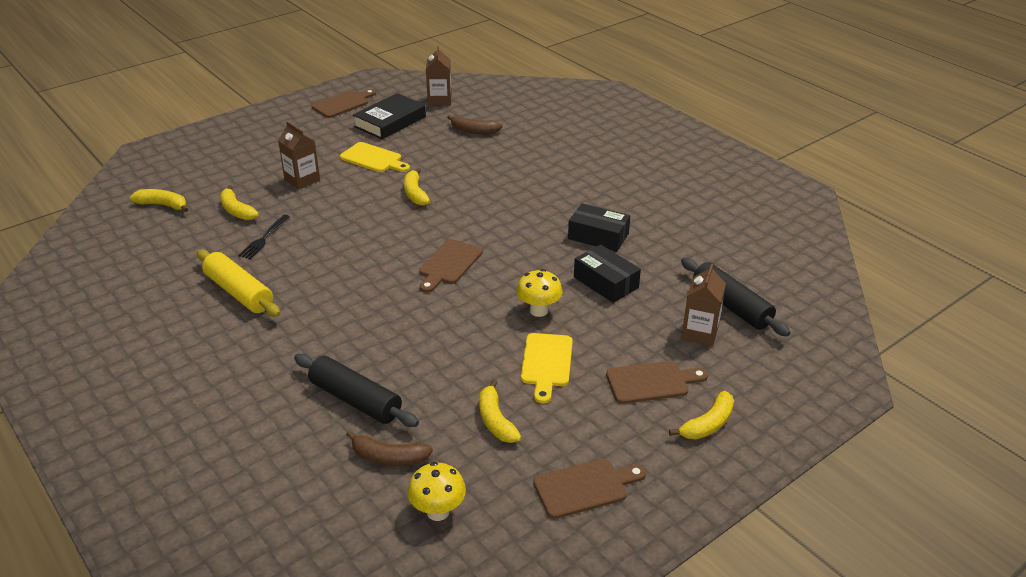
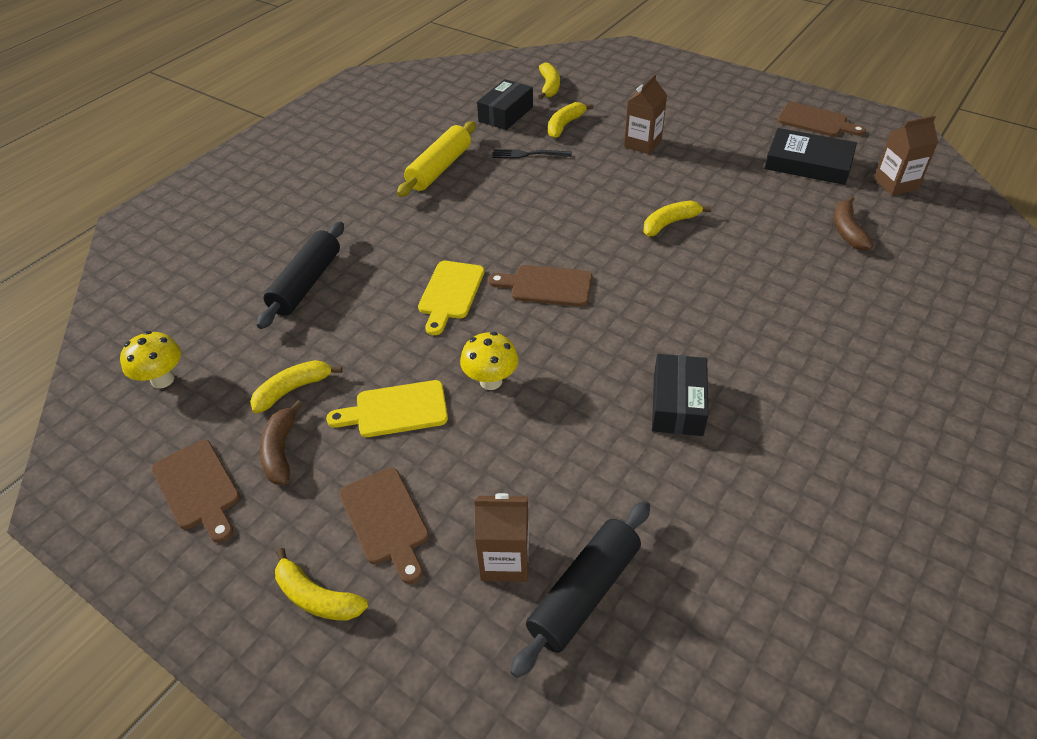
camera: 75 degrees right, 10 degrees up
(373, 159) = (719, 175): yellow cutting board -> yellow cutting board (450, 293)
(389, 457) = (231, 327): brown banana -> brown banana (281, 451)
(605, 282) = (575, 433): black box -> black box (505, 114)

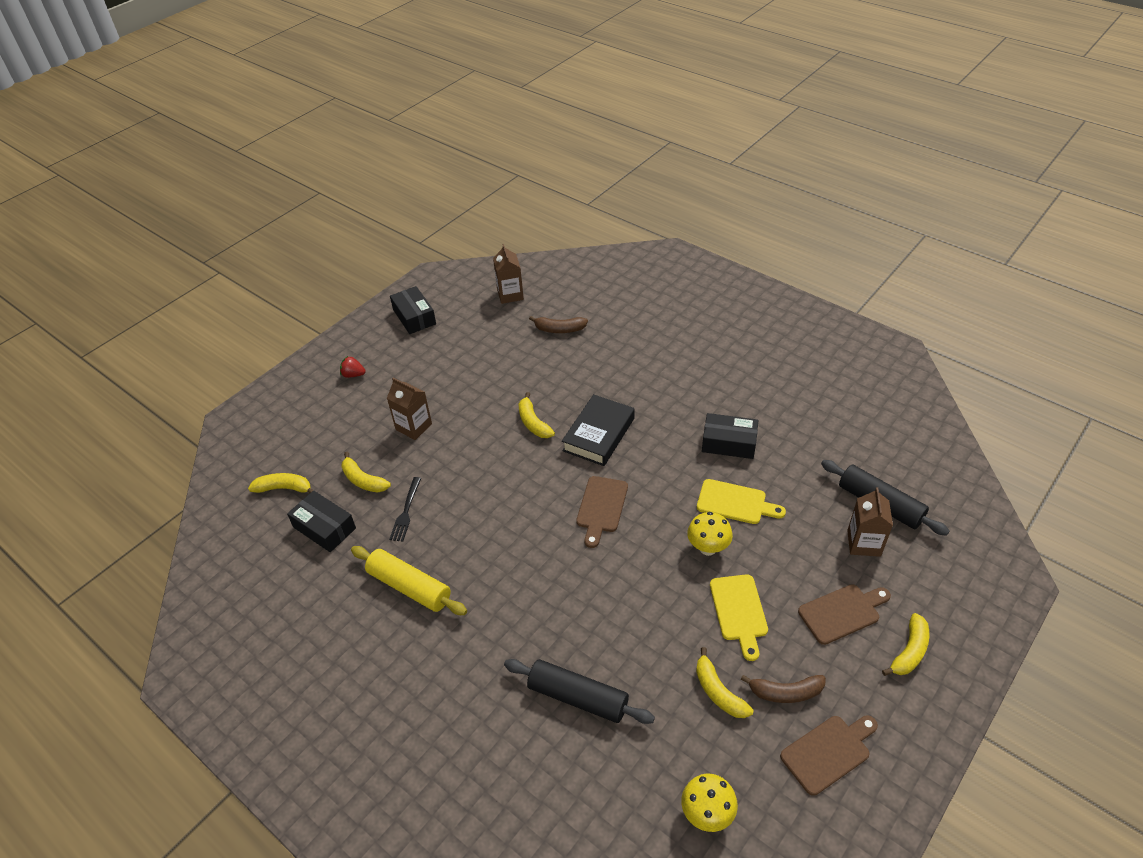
camera: 85 degrees left, 0 degrees up
(450, 293) = (604, 575): yellow cutting board -> yellow cutting board (735, 502)
(707, 98) = (353, 375): none -> red strawberry
(808, 163) = (472, 332): black book -> black book (598, 434)
(816, 121) = (414, 317): brown cutting board -> black box

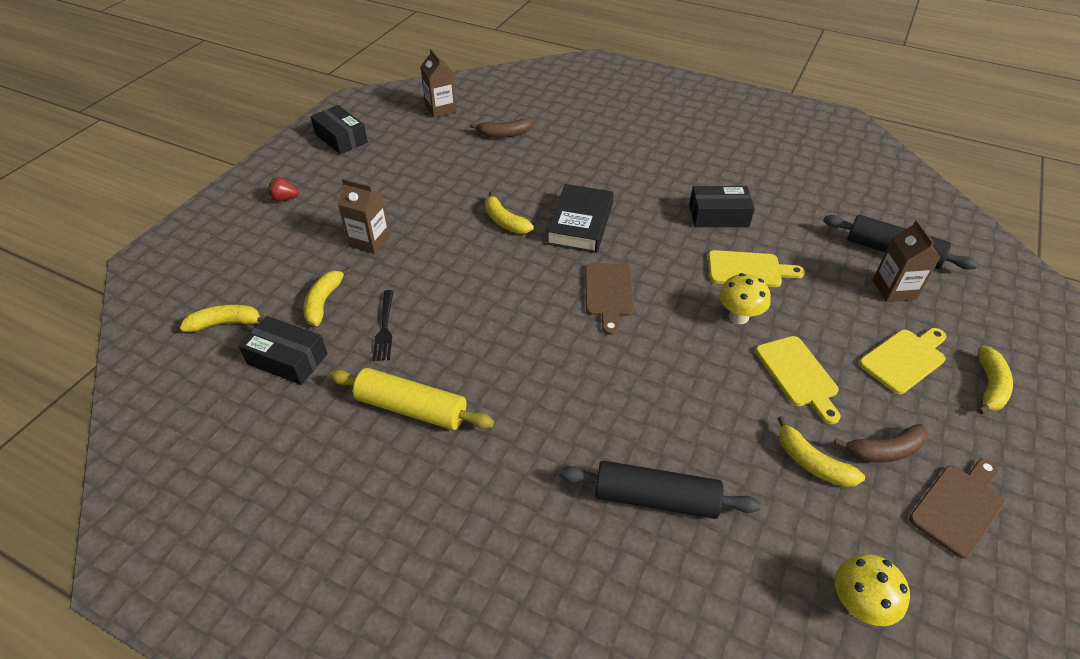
camera: 15 degrees left, 0 degrees up
(363, 480) = (324, 302): yellow banana -> yellow banana turned 75 degrees clockwise
(842, 612) = (904, 359): brown cutting board -> yellow cutting board

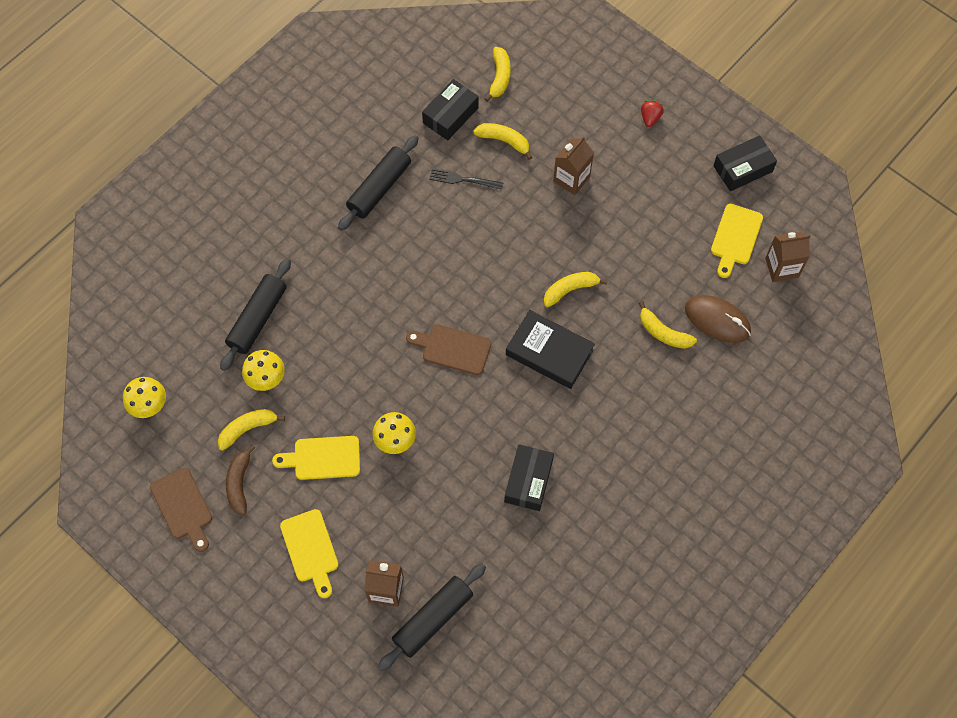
camera: 105 degrees right, 20 degrees up
(411, 408) = (379, 188): yellow rolling pin -> black rolling pin
(504, 134) = (717, 320): brown banana -> brown mouse
(735, 461) = (266, 379): none -> yellow mushroom
(748, 269) = (447, 475): yellow cutting board -> yellow cutting board (735, 238)
(989, 386) = (264, 599): yellow banana -> yellow banana (663, 333)

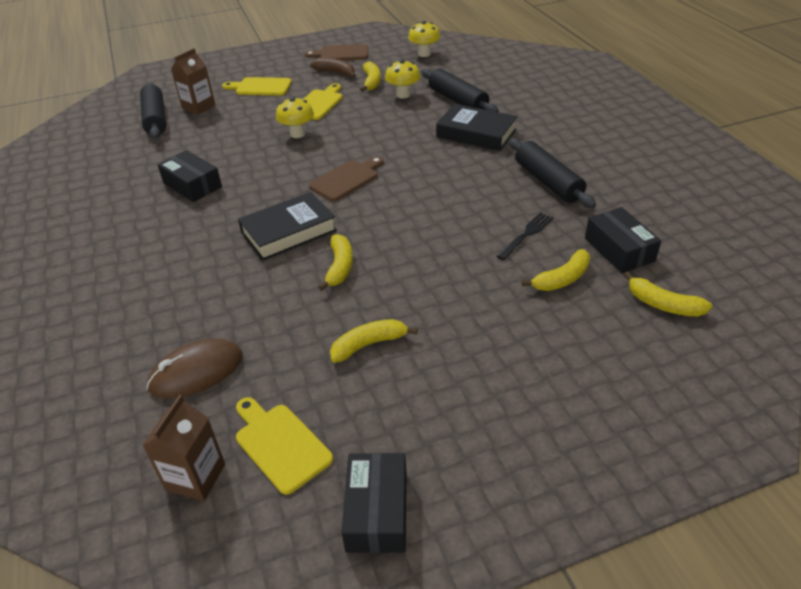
camera: 120 degrees right, 25 degrees down
(320, 274) = (476, 133): none -> black book
(571, 179) = (476, 316): brown carton -> none
(650, 118) = (529, 433): red strawberry -> none
(663, 333) = (228, 318): yellow banana -> yellow banana (369, 344)

